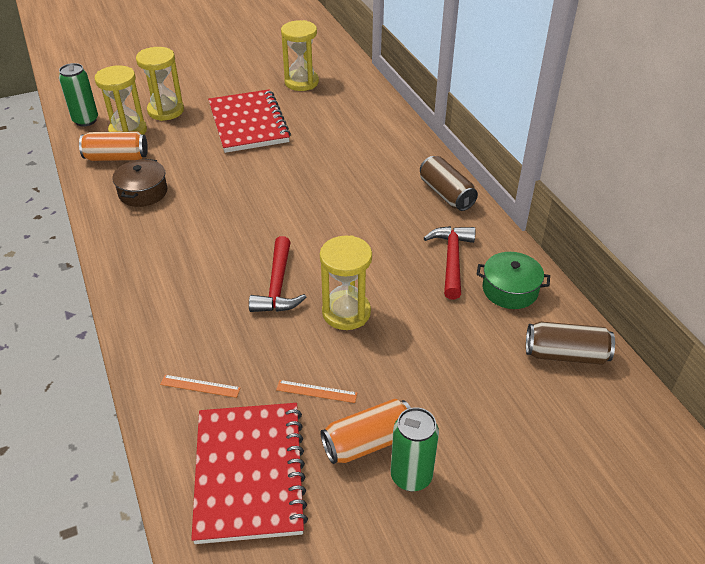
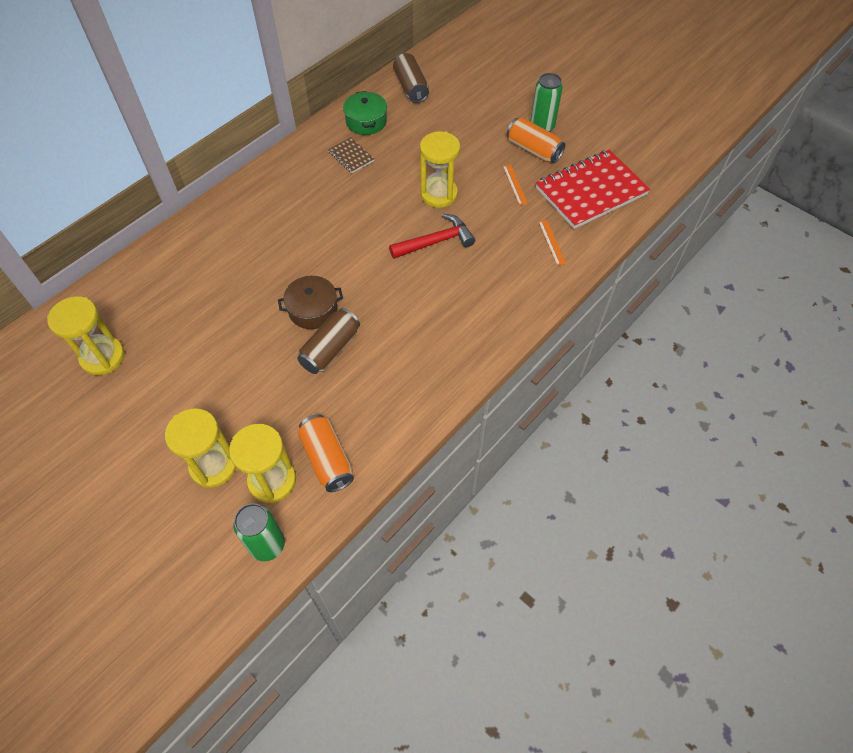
camera: 115 degrees left, 15 degrees up
(143, 192) = (372, 398): brown pot -> brown pot (313, 310)
(248, 123) = (211, 368): red notebook -> none
(446, 194) = (269, 180): brown can -> brown can (330, 349)
(452, 260) = (351, 156): red hammer -> brown notebook

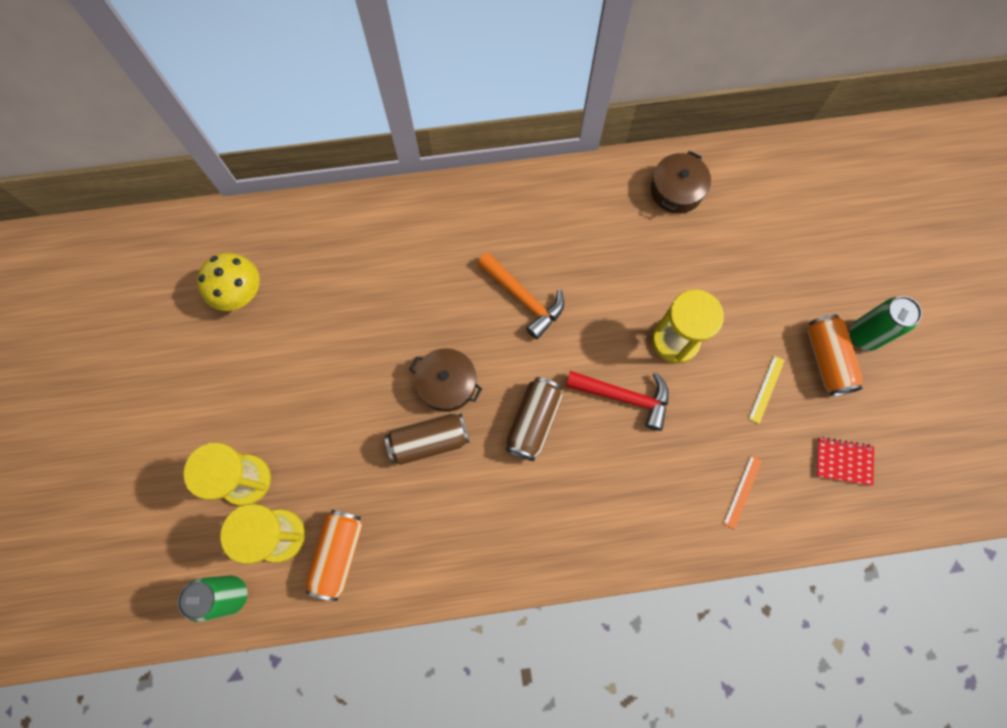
camera: 40 degrees right, 15 degrees up
(103, 357) = (240, 293): yellow hourglass -> yellow mushroom
(321, 232) = (523, 298): none -> orange hammer
(351, 156) = (625, 226): brown notebook -> none
(366, 121) = (676, 190): green pot -> brown pot
(411, 87) = (761, 177): brown can -> brown can (533, 422)
(515, 184) = (766, 389): orange ruler -> yellow ruler
(590, 191) = (843, 461): red notebook -> red notebook, size x0.45

